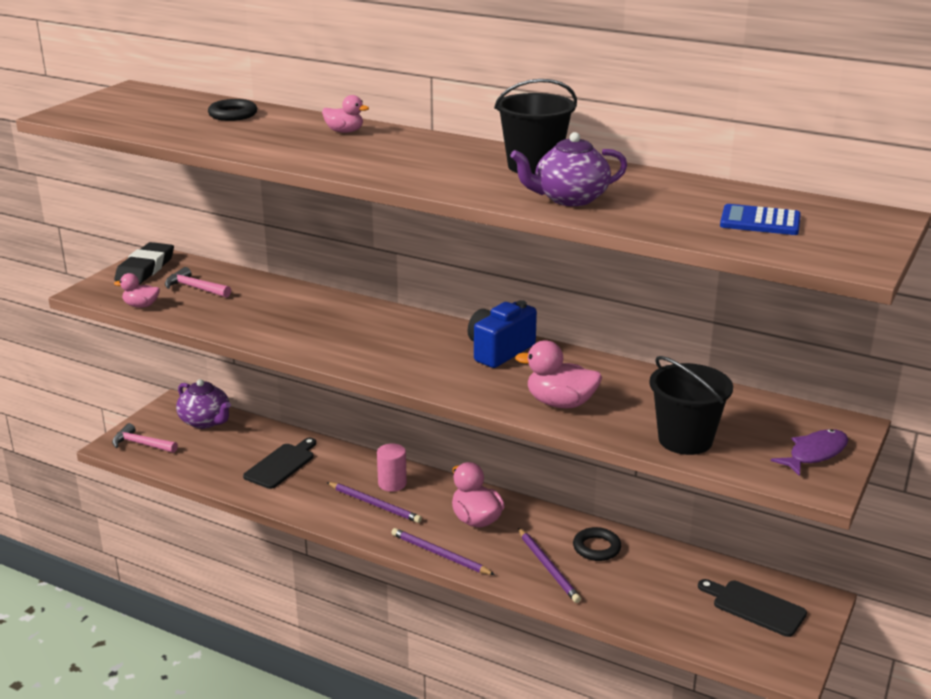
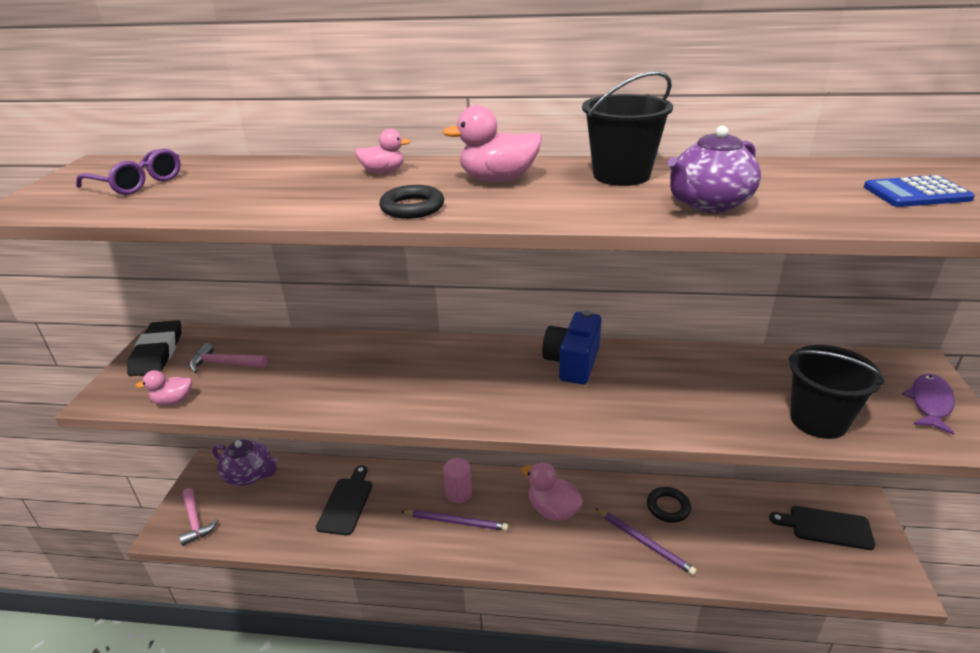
camera: 20 degrees left, 5 degrees up
(141, 444) = (195, 521): pink hammer -> pink hammer turned 120 degrees counterclockwise
(154, 110) = (138, 183): none -> purple glasses
(233, 114) = (239, 173): black ring -> black ring (412, 207)
(440, 554) = (546, 560): purple pencil -> none
(560, 403) = (676, 409): pink duck -> pink duck (498, 179)

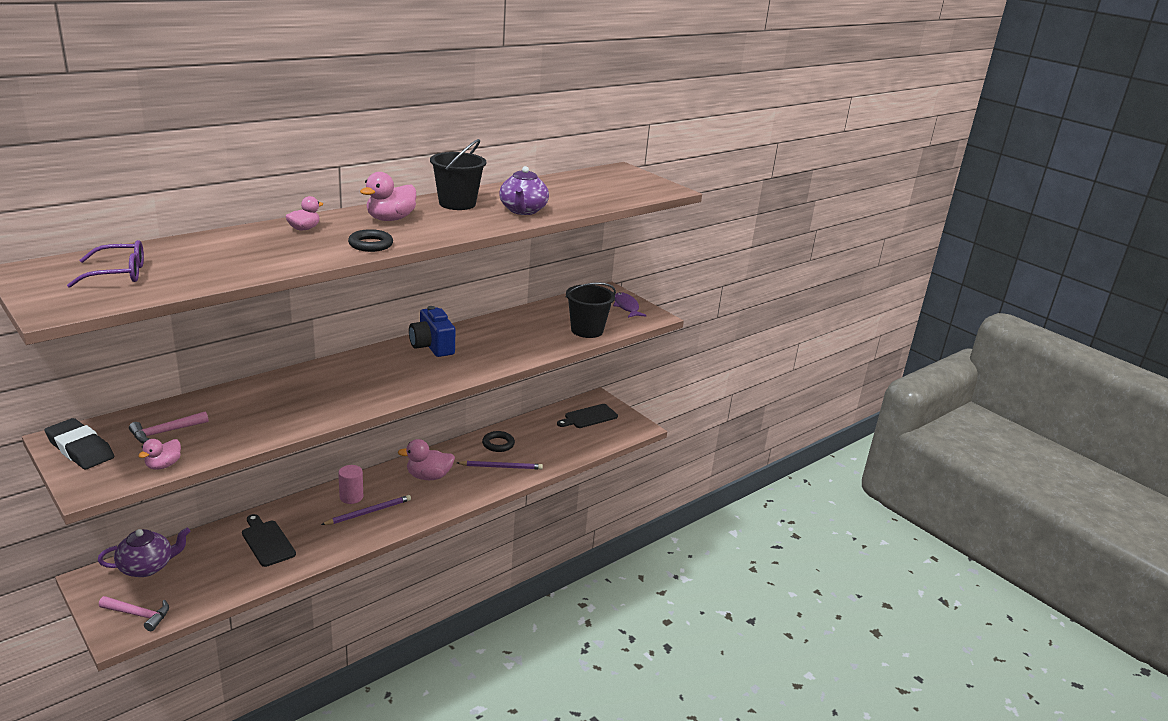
camera: 50 degrees left, 5 degrees down
(916, 193) = (602, 188): blue calculator -> none

